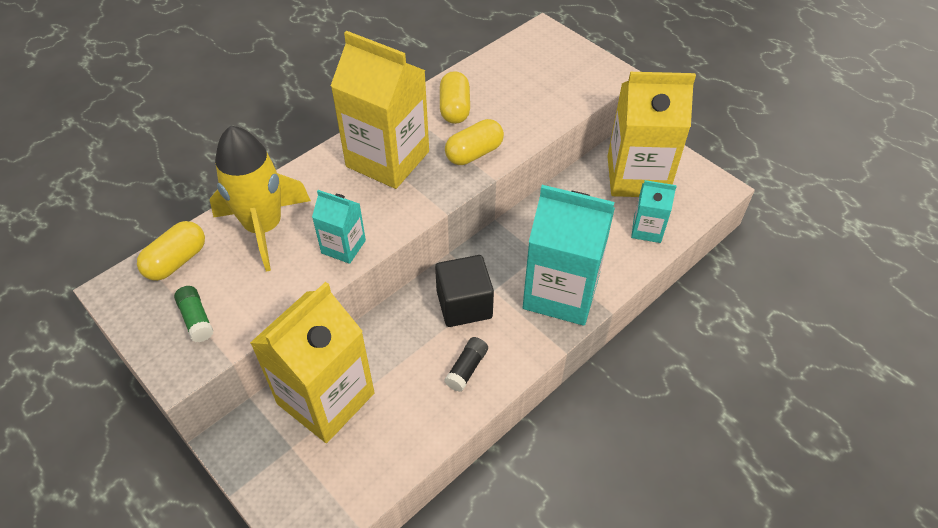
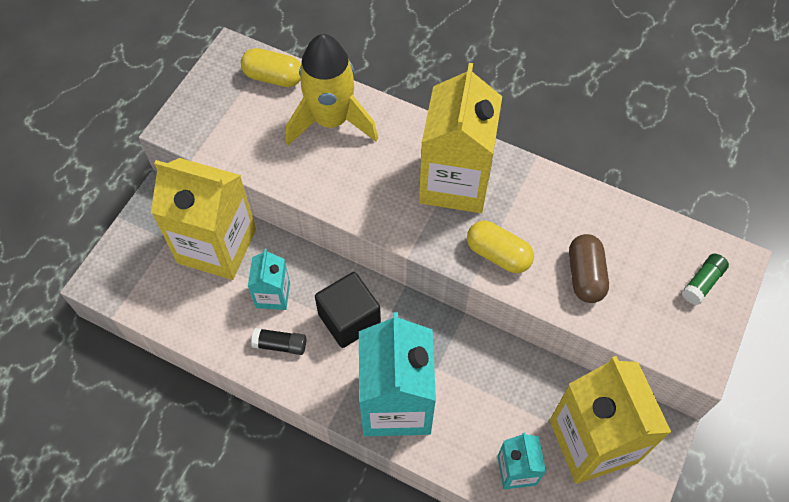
camera: 70 degrees right, 10 degrees up
(196, 319) = (222, 117): green glue stick -> green glue stick (702, 283)
(343, 247) = (333, 188): turquoise carton -> turquoise carton (273, 295)
(455, 108) = (555, 215): yellow capsule -> none
(518, 109) = (585, 275): none -> brown capsule

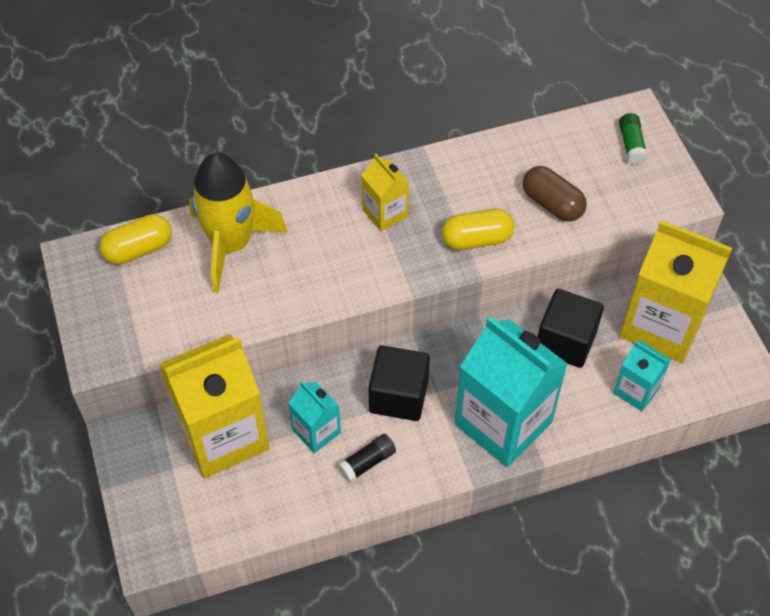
camera: 45 degrees left, 5 degrees down
(455, 182) = (385, 213): yellow carton -> yellow carton, size x0.49
(505, 387) = (565, 341): none -> black cube

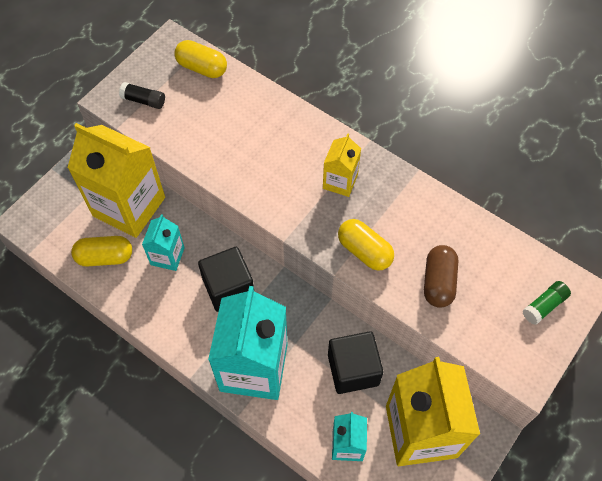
camera: 55 degrees right, 5 degrees up
(231, 245) = (243, 112): yellow rocket -> none
(268, 493) = (105, 257): none -> yellow capsule
(367, 462) = (164, 300): black glue stick -> black glue stick (144, 101)

